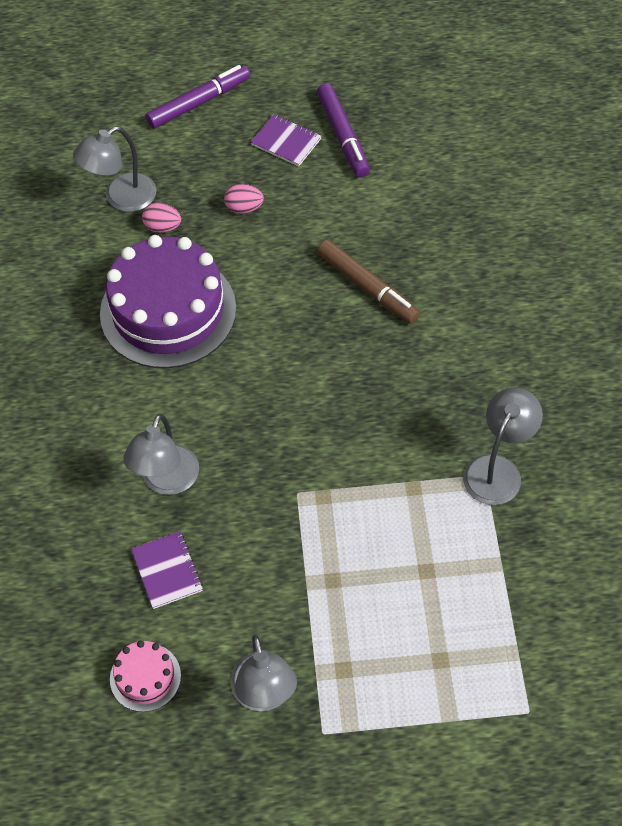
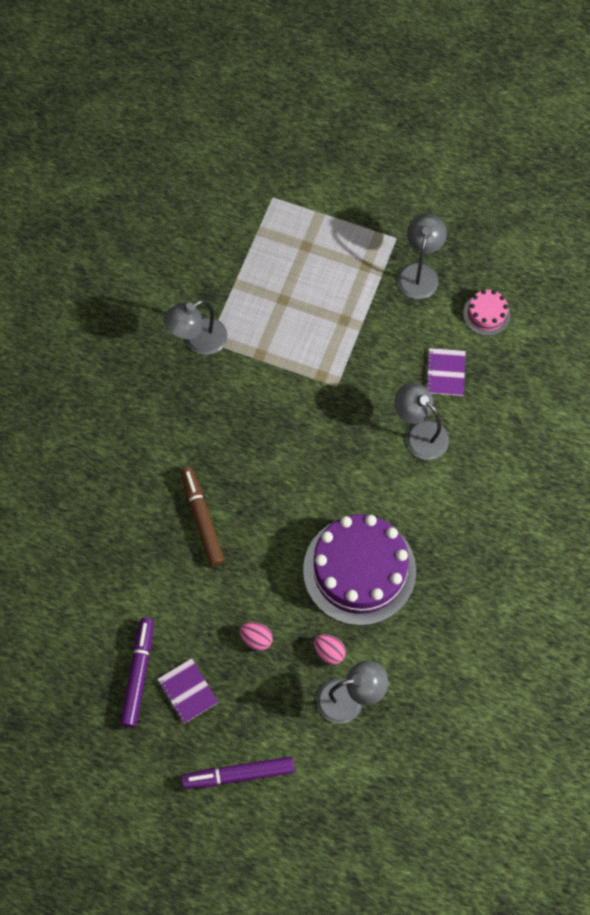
camera: 155 degrees left, 10 degrees up
(166, 481) = (419, 434): grey lamp -> grey lamp turned 90 degrees counterclockwise

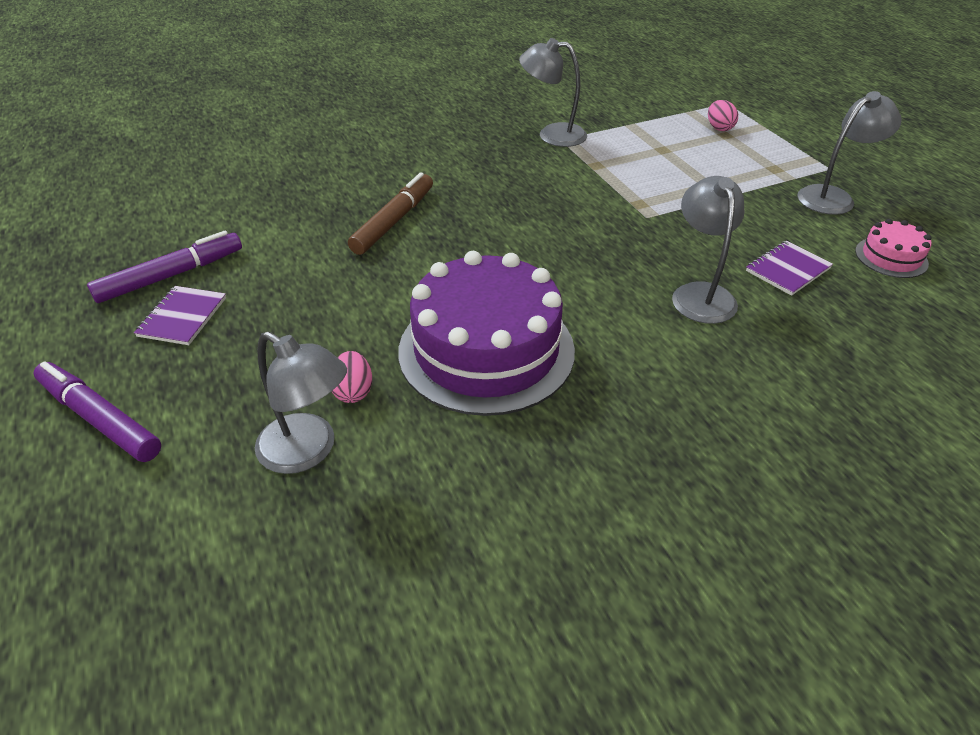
camera: 45 degrees right, 25 degrees down
(256, 639) = (303, 327): pink egg -> pink egg (719, 128)

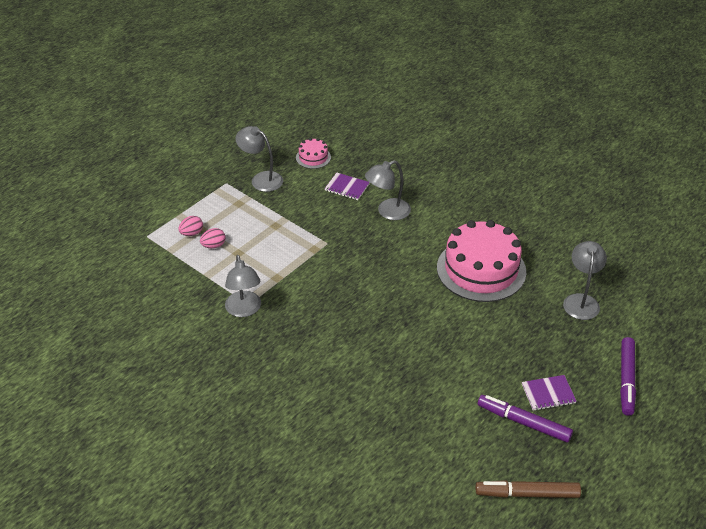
camera: 115 degrees left, 0 degrees up
(353, 391) = (540, 302): pink egg -> pink egg (213, 245)
(393, 221) = (402, 347): brown marker -> brown marker (527, 494)
(486, 350) = (481, 269): purple cake -> pink cake

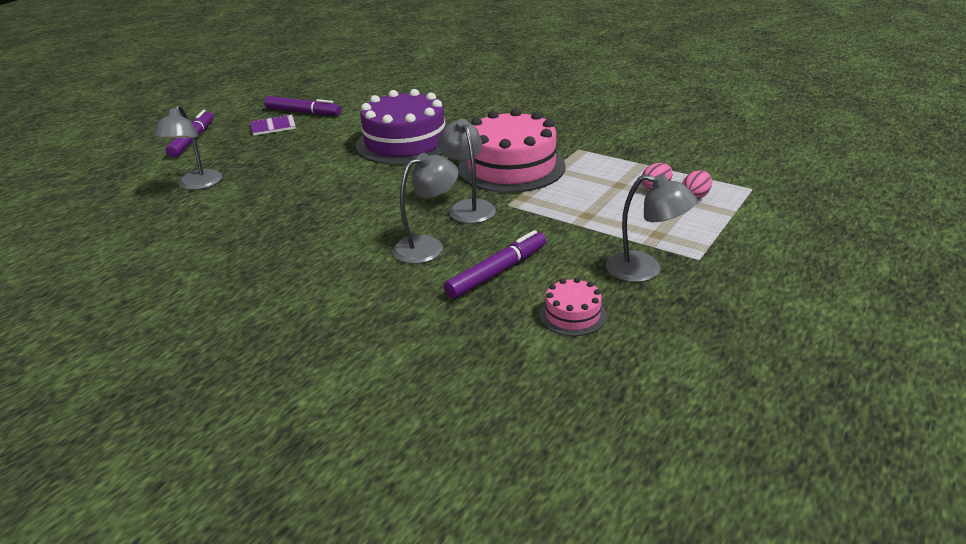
camera: 175 degrees right, 10 degrees down
(244, 310) = (580, 144): grey lamp -> grey lamp (468, 207)
(347, 187) = (497, 272): purple notebook -> purple marker
(404, 339) = (405, 142): none -> purple cake
(481, 269) = (306, 199): pink cake -> pink cake (511, 167)
(527, 494) = (314, 87): brown marker -> none

